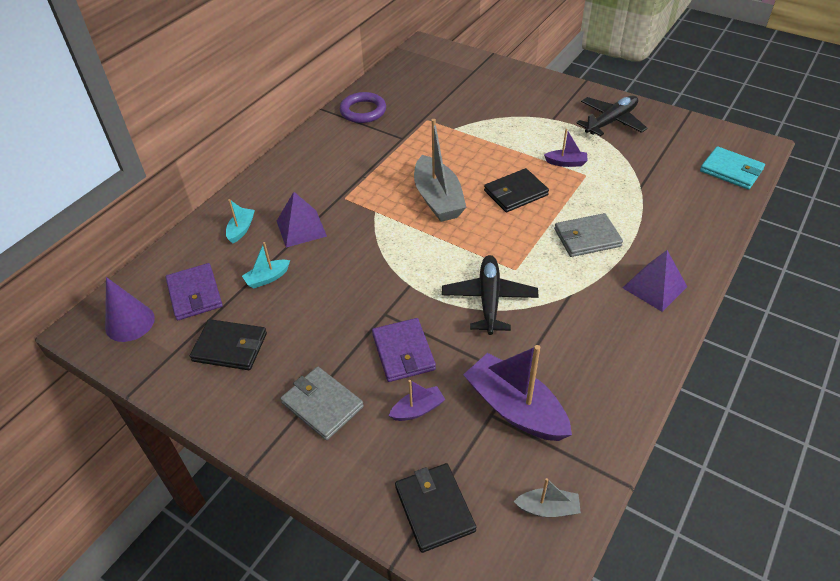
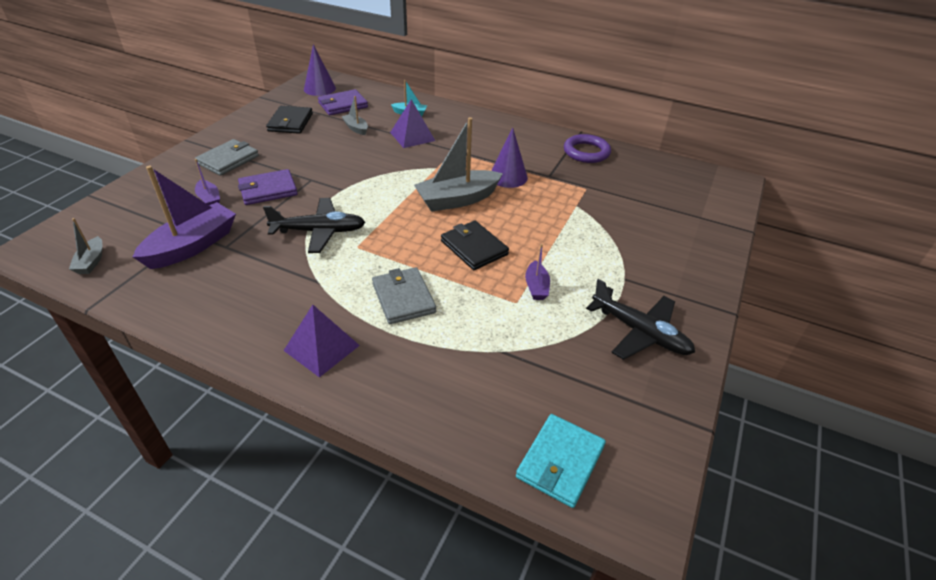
camera: 80 degrees right, 5 degrees down
(267, 278) = (356, 128): turquoise boat -> grey boat
(400, 163) = (508, 177): none -> purple cone
(434, 508) = (120, 209): black wallet -> none

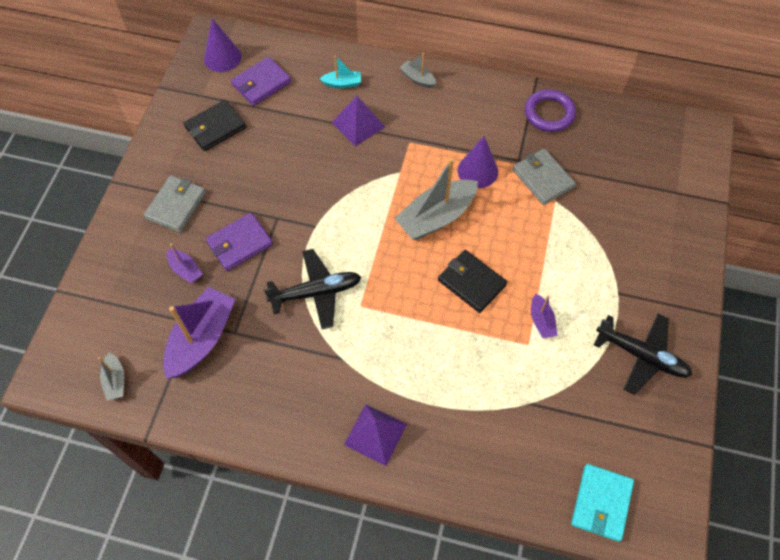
camera: 10 degrees left, 20 degrees up
(290, 122) = (215, 127): black wallet -> black wallet turned 60 degrees clockwise
(356, 128) = (292, 123): grey boat -> grey boat (417, 79)
(403, 298) = (426, 361): grey wallet -> grey wallet (542, 178)

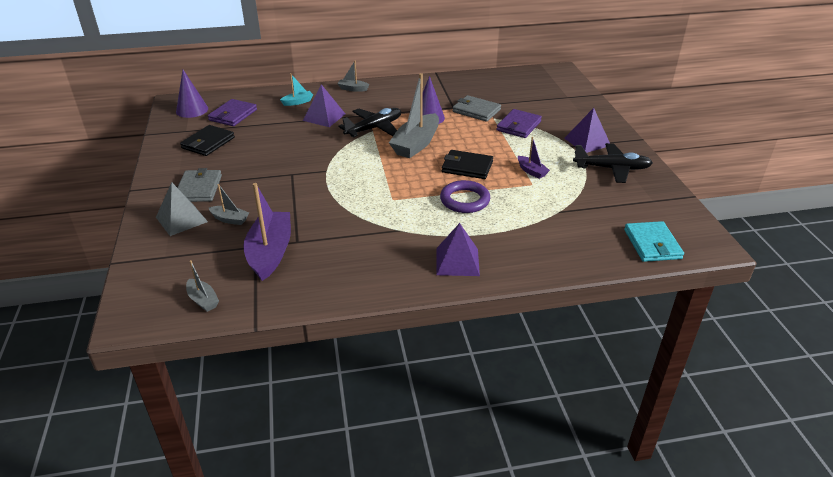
camera: 25 degrees left, 25 degrees down
(141, 250) = (181, 219): none -> grey pyramid
(185, 270) = (230, 219): purple boat -> grey boat
(239, 243) = (269, 194): purple wallet -> purple wallet (518, 126)
(316, 292) = (352, 202): black plane -> black plane (374, 128)
(549, 113) = (456, 84): purple ring -> purple ring (464, 200)
(644, 293) = (587, 142): none -> purple pyramid

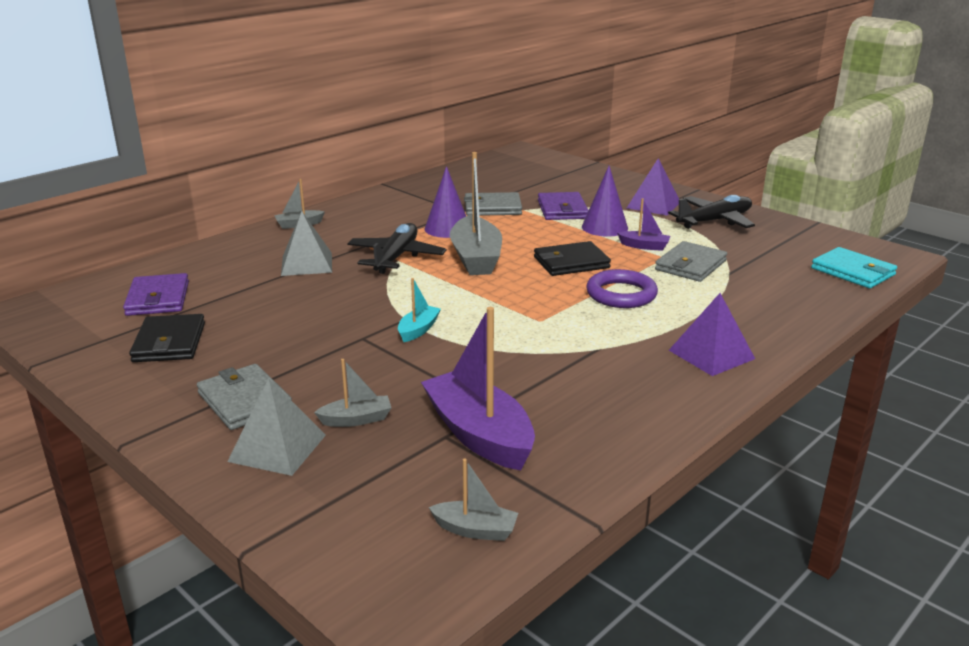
camera: 35 degrees left, 10 degrees down
(192, 110) = (74, 311): purple cone -> purple cone (604, 227)
(298, 102) = (240, 258): turquoise boat -> turquoise boat (418, 330)
(324, 117) = (306, 264): purple pyramid -> grey pyramid
(540, 196) = (690, 265): none -> grey wallet

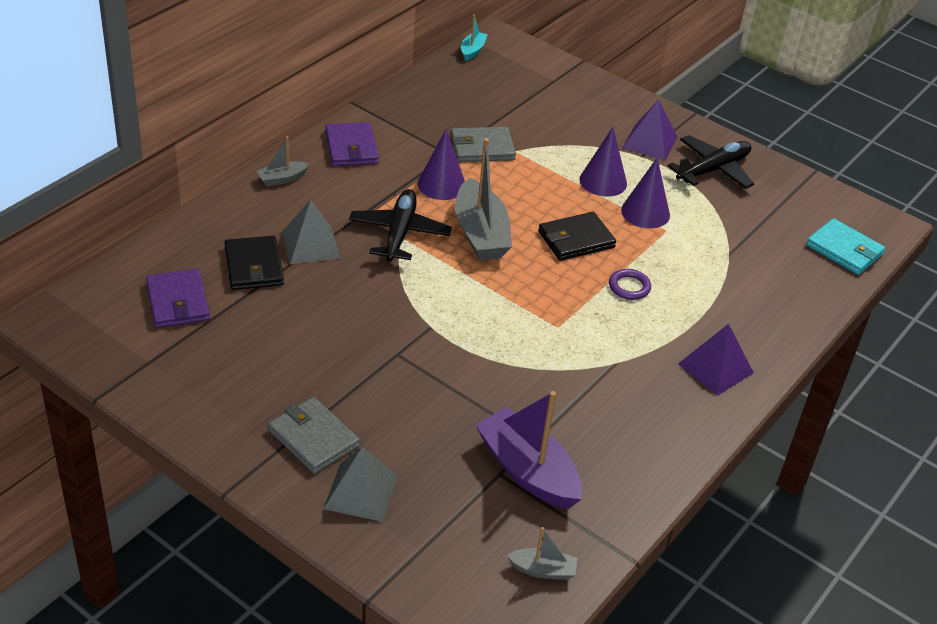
camera: 10 degrees left, 15 degrees up
(169, 342) = (215, 365): black wallet -> black wallet (253, 266)
(356, 419) = (419, 457): grey boat -> none
(418, 330) = (447, 342): turquoise boat -> turquoise boat (472, 51)
(562, 209) = (556, 151): purple wallet -> purple wallet (351, 148)
(621, 294) = (629, 287): purple ring -> purple ring, size x0.63
(644, 246) = (645, 212): purple boat -> purple cone
(690, 265) = (692, 242): grey wallet -> none

